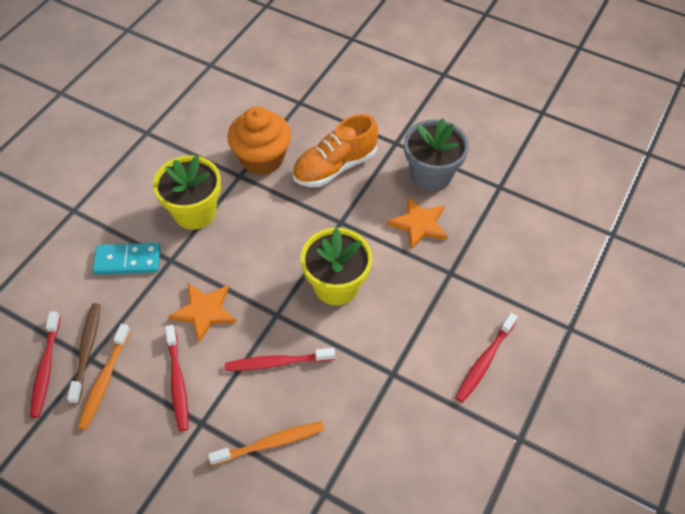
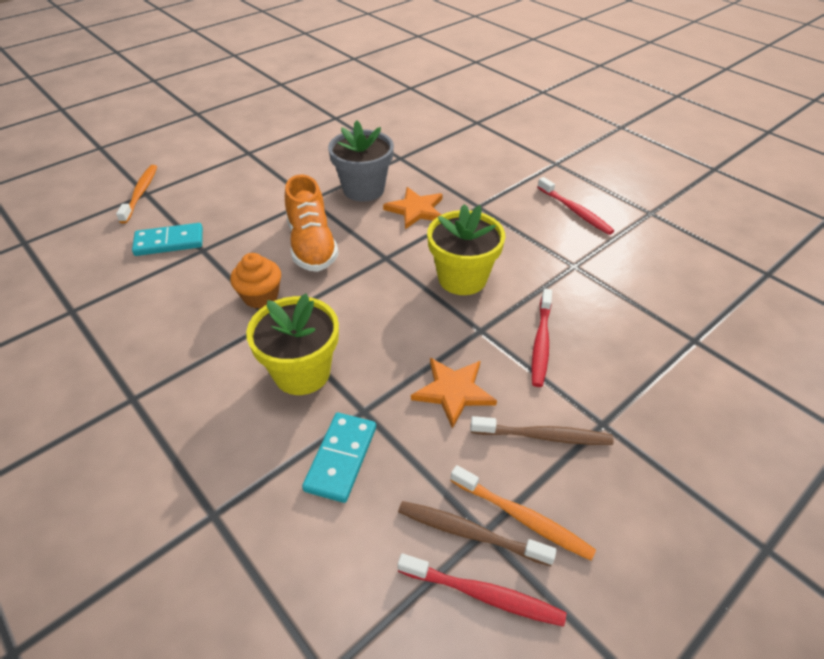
camera: 70 degrees left, 10 degrees down
(177, 382) = (544, 436): red toothbrush -> brown toothbrush
(262, 158) = (260, 296): orange cupcake -> orange cupcake, size x0.64
(270, 443) = (636, 368): orange toothbrush -> orange toothbrush (140, 193)
(300, 80) = (169, 242): none -> turquoise domino

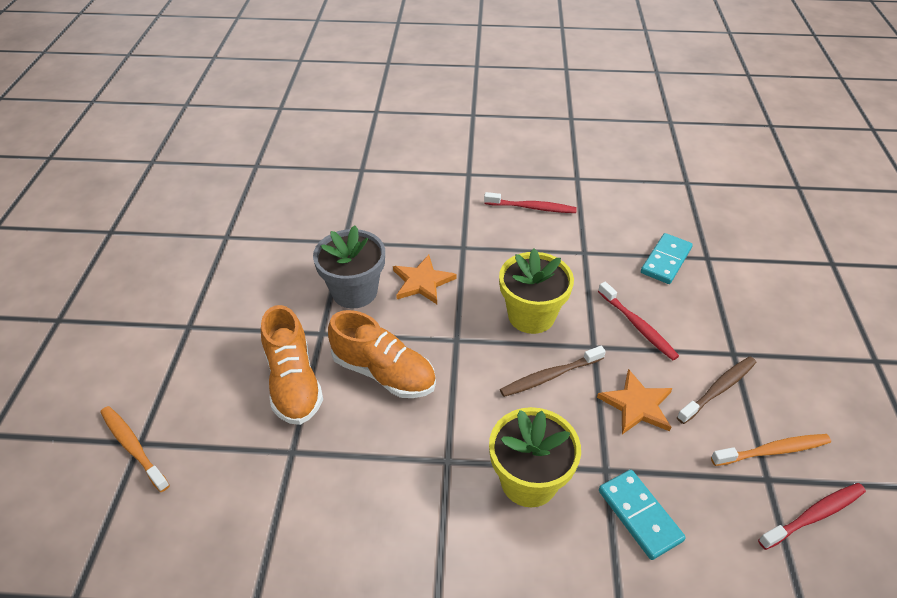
camera: 45 degrees left, 0 degrees up
(169, 242) = (247, 470): turquoise domino -> turquoise domino (665, 260)
(256, 215) = (293, 382): none -> orange shoe
(260, 296) = (408, 449): orange cupcake -> none
(469, 533) = (763, 487): brown toothbrush -> brown toothbrush (550, 376)

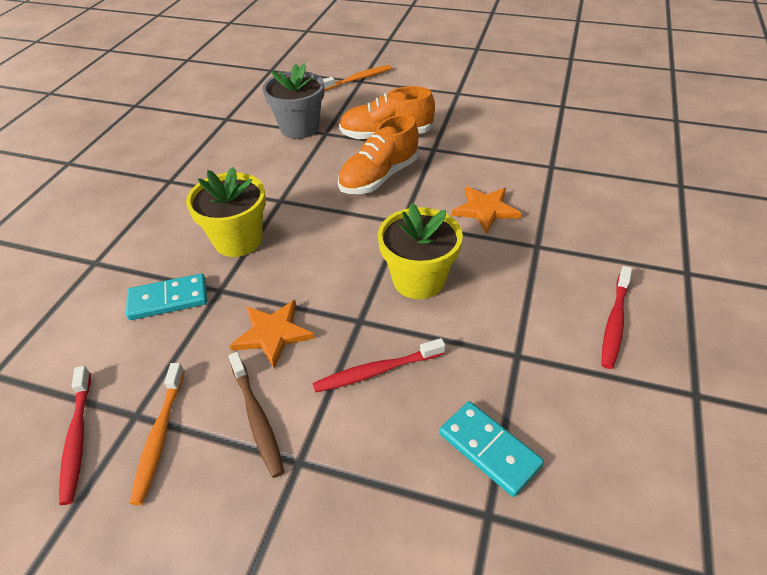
camera: 105 degrees right, 0 degrees up
(354, 291) = (479, 168): grey flower pot -> grey flower pot (299, 128)
(550, 376) = (335, 276): brown toothbrush -> none

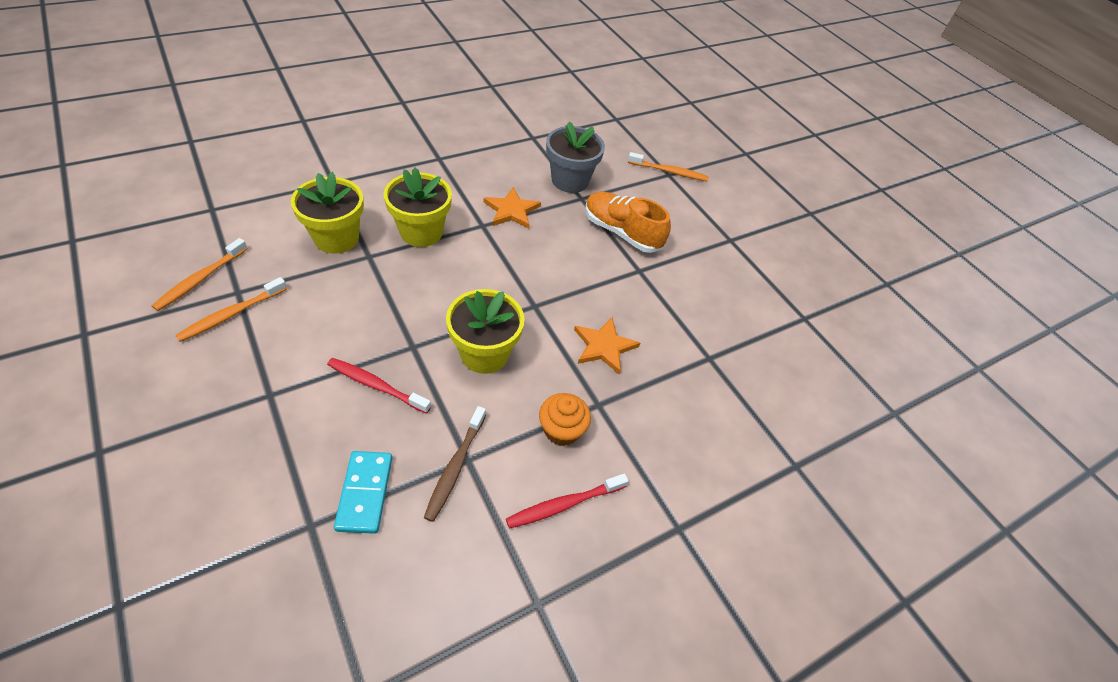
camera: 35 degrees right, 5 degrees up
(77, 438) = (200, 279): red toothbrush -> orange toothbrush
(168, 299) = (336, 238): turquoise domino -> yellow flower pot
(257, 418) = (283, 350): brown toothbrush -> brown toothbrush (455, 467)
(272, 334) = (357, 309): orange star -> orange star (511, 210)
(379, 177) = (568, 260): orange shoe -> none
(542, 281) = (561, 430): none -> orange cupcake

